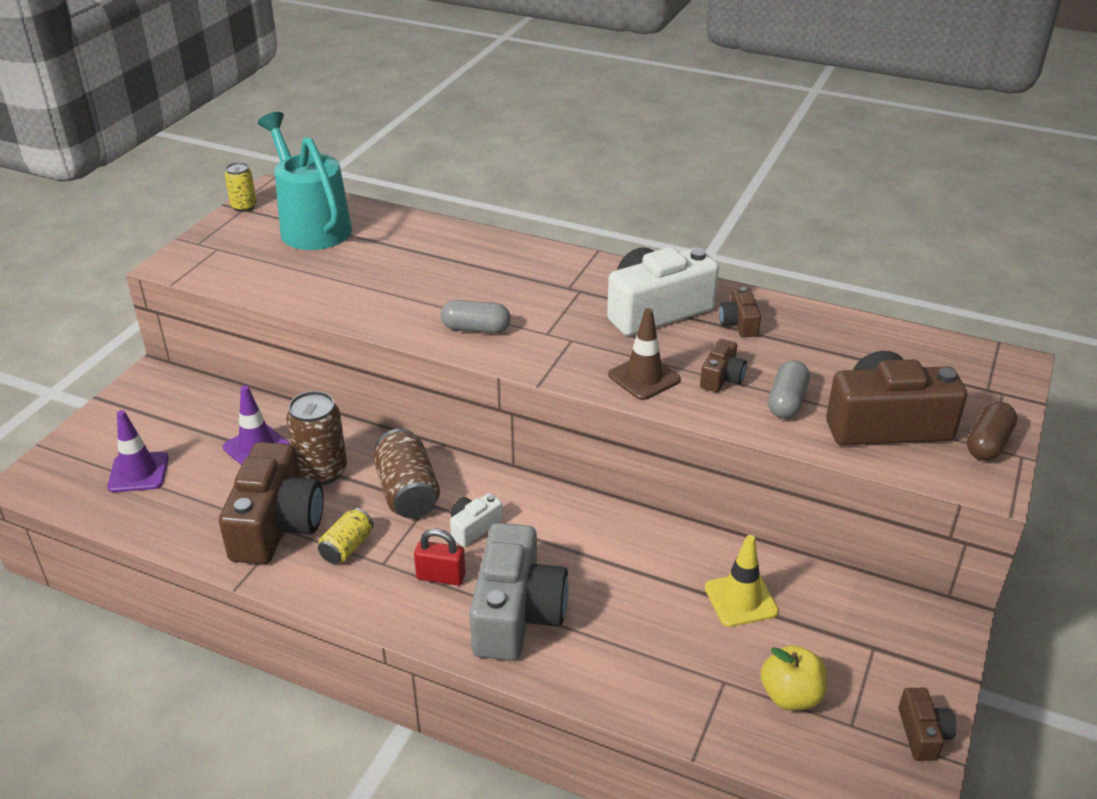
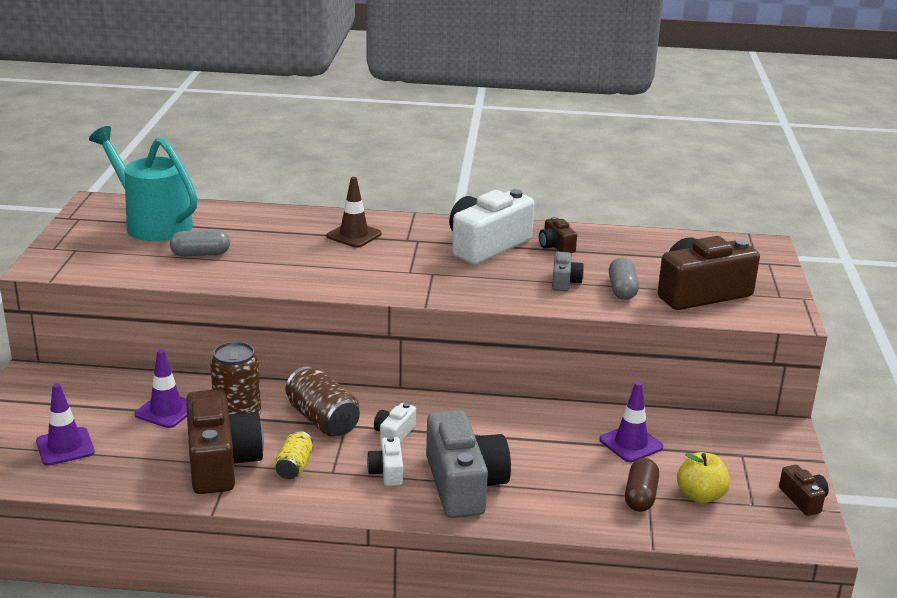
camera: 20 degrees left, 10 degrees down
(244, 206) = (78, 217): yellow can -> none
(441, 576) = (387, 472): red padlock -> white camera
(476, 329) = (349, 276): grey capsule -> grey capsule (201, 254)
(644, 377) = (505, 290): brown traffic cone -> brown traffic cone (354, 235)
(721, 377) = (564, 281): brown camera -> grey camera
(741, 600) = (631, 444): yellow traffic cone -> purple traffic cone
(988, 443) = (776, 294): brown capsule -> brown capsule (640, 496)

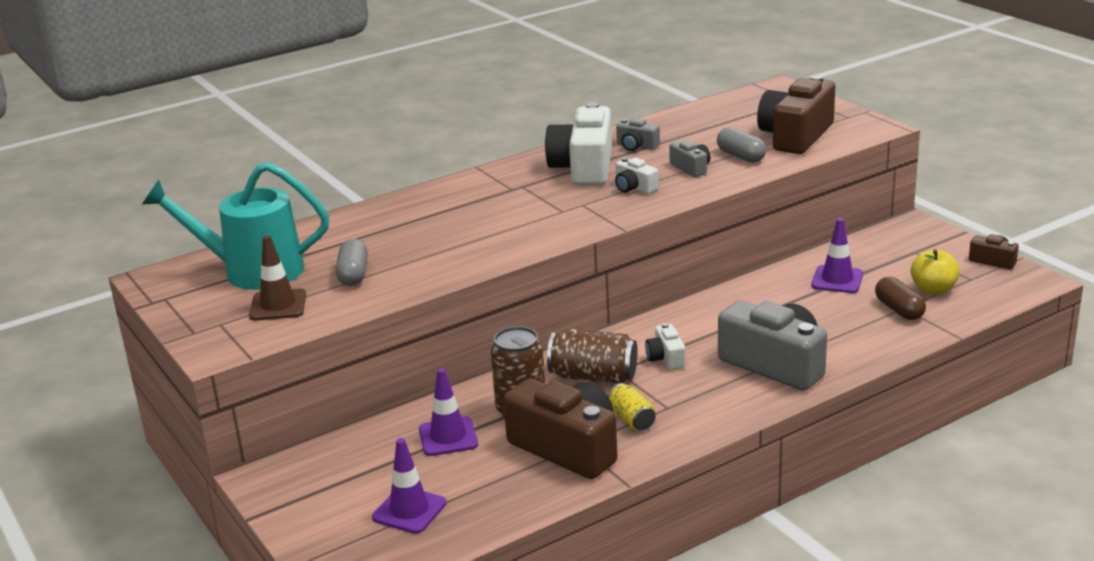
camera: 35 degrees left, 0 degrees up
(201, 254) = (353, 275): grey capsule -> grey capsule turned 45 degrees counterclockwise
(354, 235) = (460, 204): brown traffic cone -> brown traffic cone (278, 305)
(387, 472) = (707, 385): white camera -> white camera (634, 188)
(556, 246) = (636, 146): brown camera -> grey camera

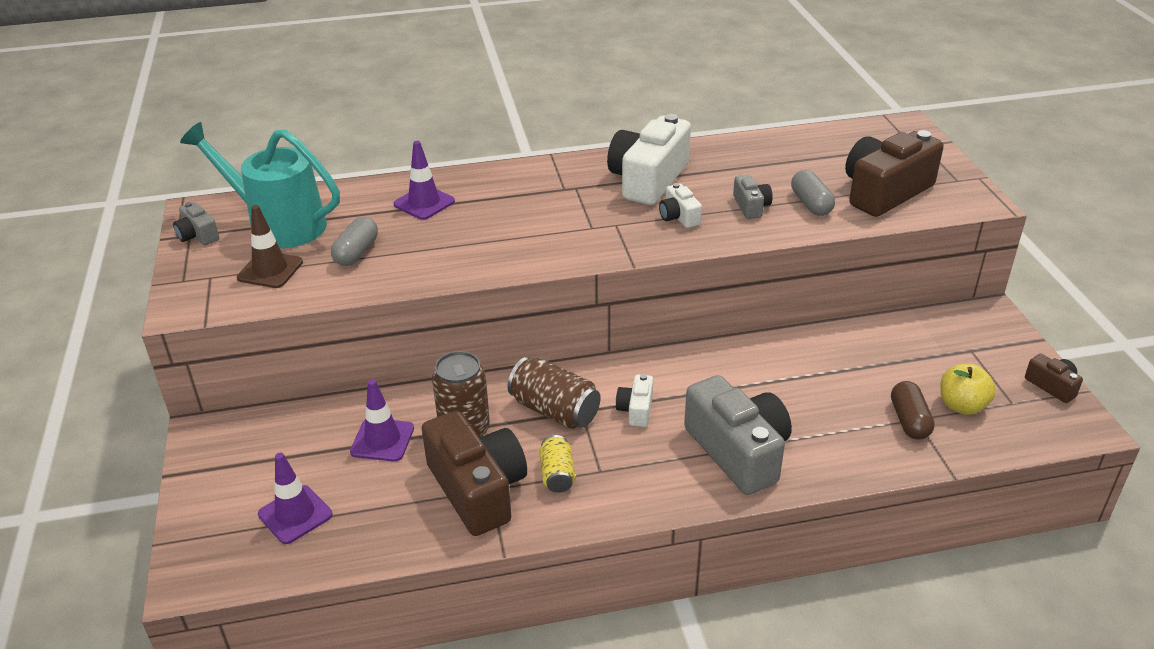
camera: 20 degrees right, 10 degrees up
(636, 146) = (716, 166): grey camera -> grey camera (198, 235)
(837, 280) = (866, 363): purple traffic cone -> purple traffic cone (424, 203)

